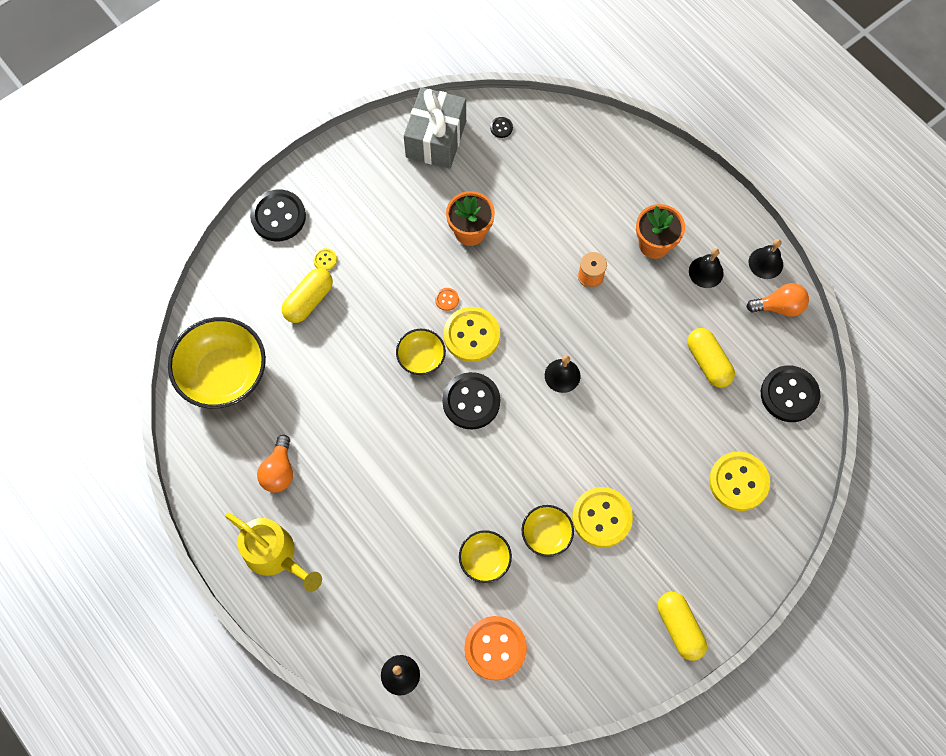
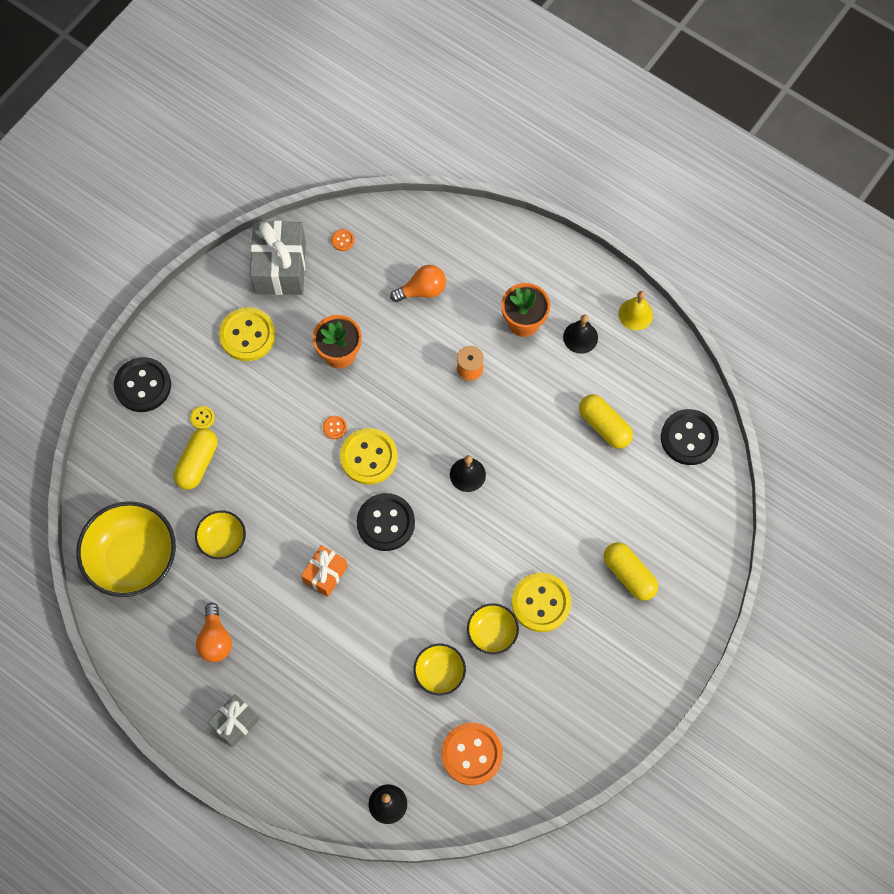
camera: 15 degrees left, 0 degrees up
(276, 555) = (235, 722): yellow watering can -> grey gift
(400, 436) = (325, 574): none -> orange gift
(421, 358) = (325, 492): yellow bowl -> yellow bowl (223, 540)
(501, 128) = (342, 240): black button -> orange button
(679, 627) = (640, 687): yellow capsule -> yellow capsule (629, 575)
(738, 482) = (661, 534): yellow button -> yellow button (247, 335)
(765, 263) = (635, 314): black bell -> yellow bell
(779, 307) = (659, 354): orange light bulb -> orange light bulb (422, 290)

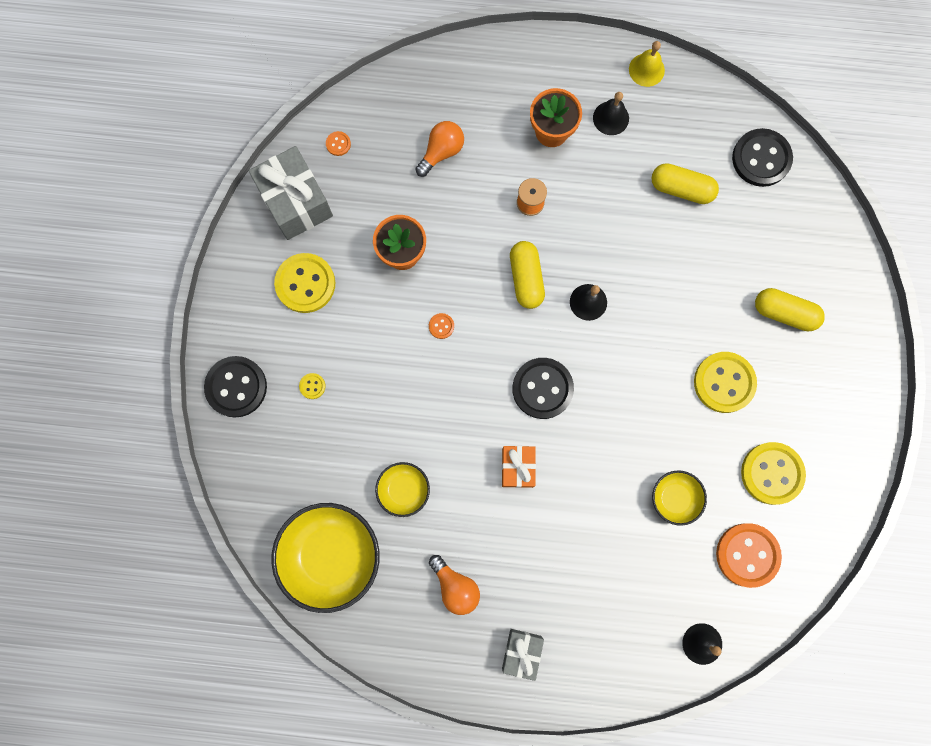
camera: 30 degrees left, 10 degrees up
(197, 463) = (335, 431): yellow capsule -> yellow capsule (526, 278)
(369, 457) = (489, 336): yellow button -> yellow button (772, 473)
(492, 633) = (698, 434): yellow bowl -> none

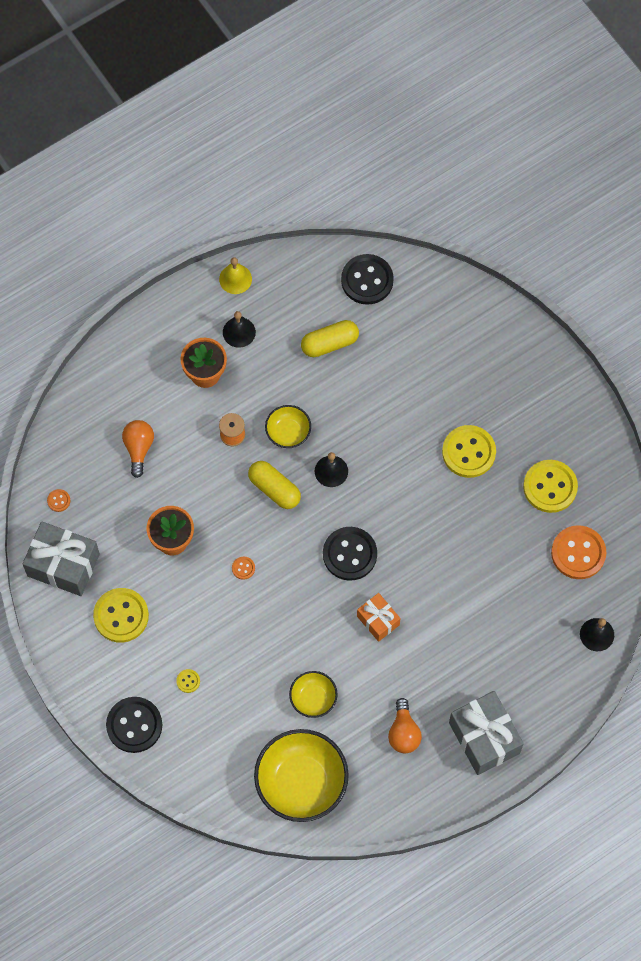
camera: 40 degrees left, 10 degrees down
(455, 586) = (403, 732): orange light bulb -> orange light bulb turned 75 degrees clockwise
(521, 652) = (484, 738): grey gift -> grey gift, size x1.73
(674, 498) = (500, 555): yellow bowl -> yellow bowl (288, 432)
(784, 313) = (470, 373): yellow capsule -> none

